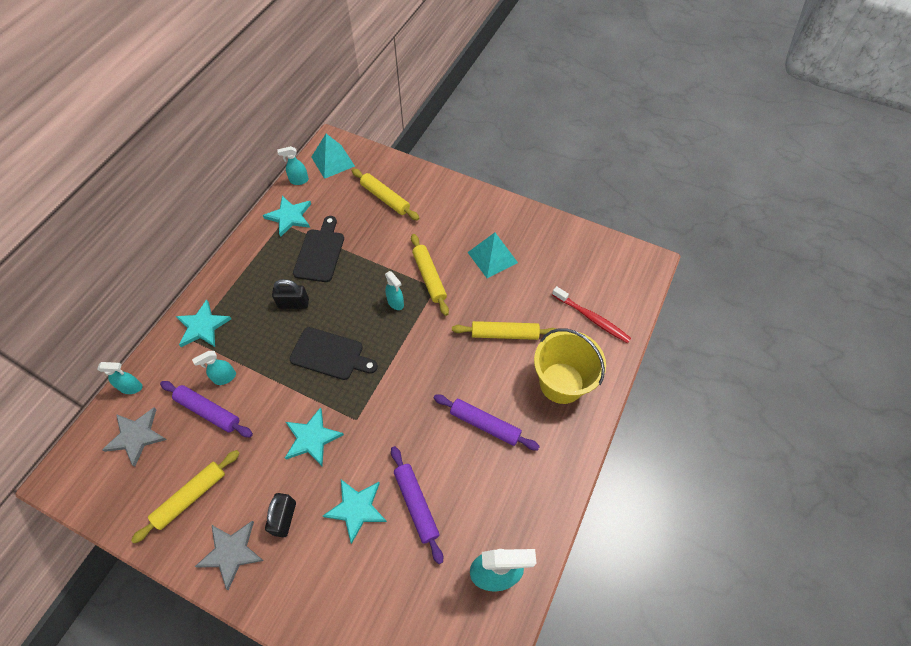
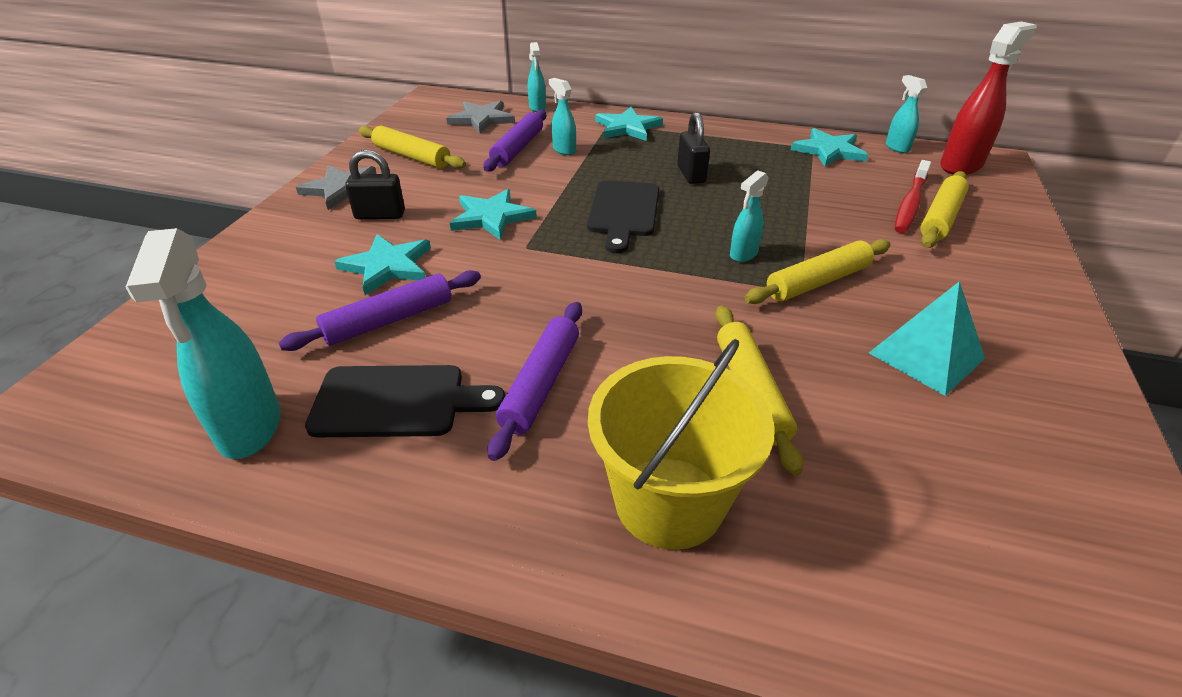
camera: 80 degrees right, 20 degrees down
(320, 252) = (787, 180): black cutting board -> black cutting board (397, 401)
(332, 161) = (961, 165): turquoise pyramid -> red spray bottle
(591, 318) = (885, 556): red toothbrush -> red toothbrush (910, 203)

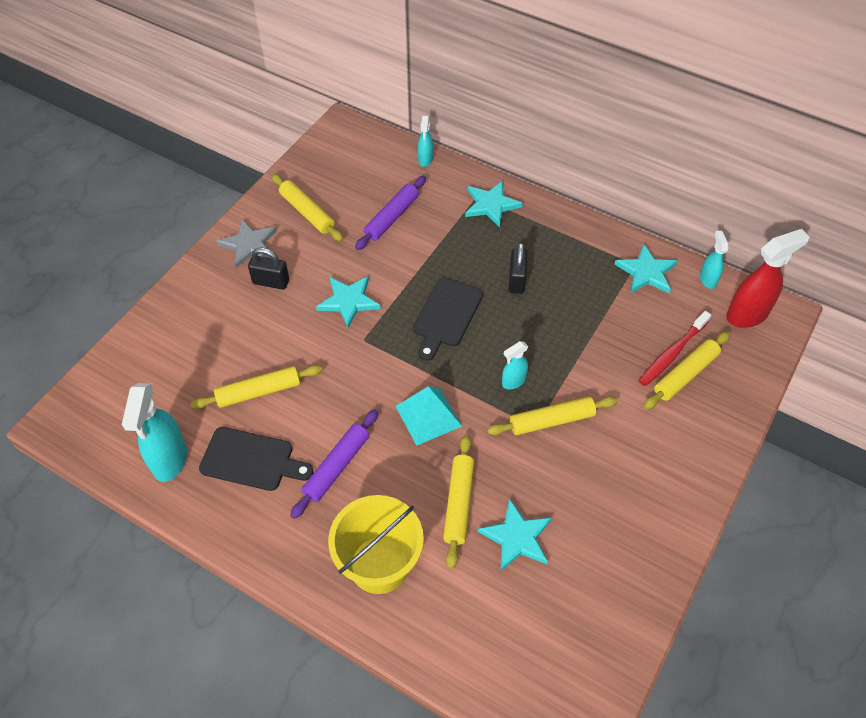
camera: 15 degrees right, 15 degrees up
(387, 266) = (266, 339): turquoise star -> turquoise star (517, 537)
(389, 320) = (258, 391): purple rolling pin -> yellow rolling pin
(481, 119) = (374, 169): grey star -> none
(564, 150) = (427, 227): turquoise spray bottle -> none
(926, 355) = (585, 502): turquoise pyramid -> turquoise pyramid (428, 416)

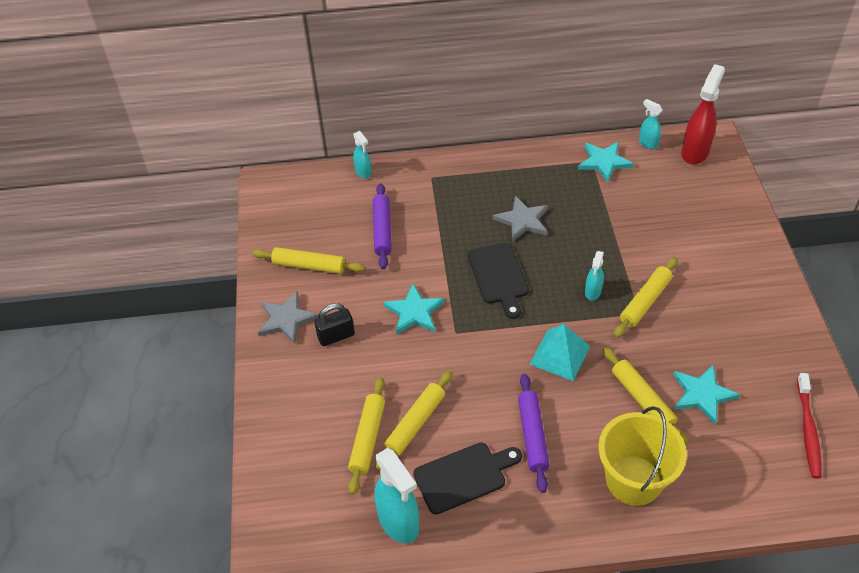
camera: 35 degrees left, 5 degrees down
(491, 205) = (448, 177): turquoise star -> none
(516, 280) = (523, 220): black padlock -> grey star
(672, 353) = (675, 206): red toothbrush -> red toothbrush (808, 430)
(685, 375) = (697, 215): yellow rolling pin -> yellow rolling pin (368, 438)

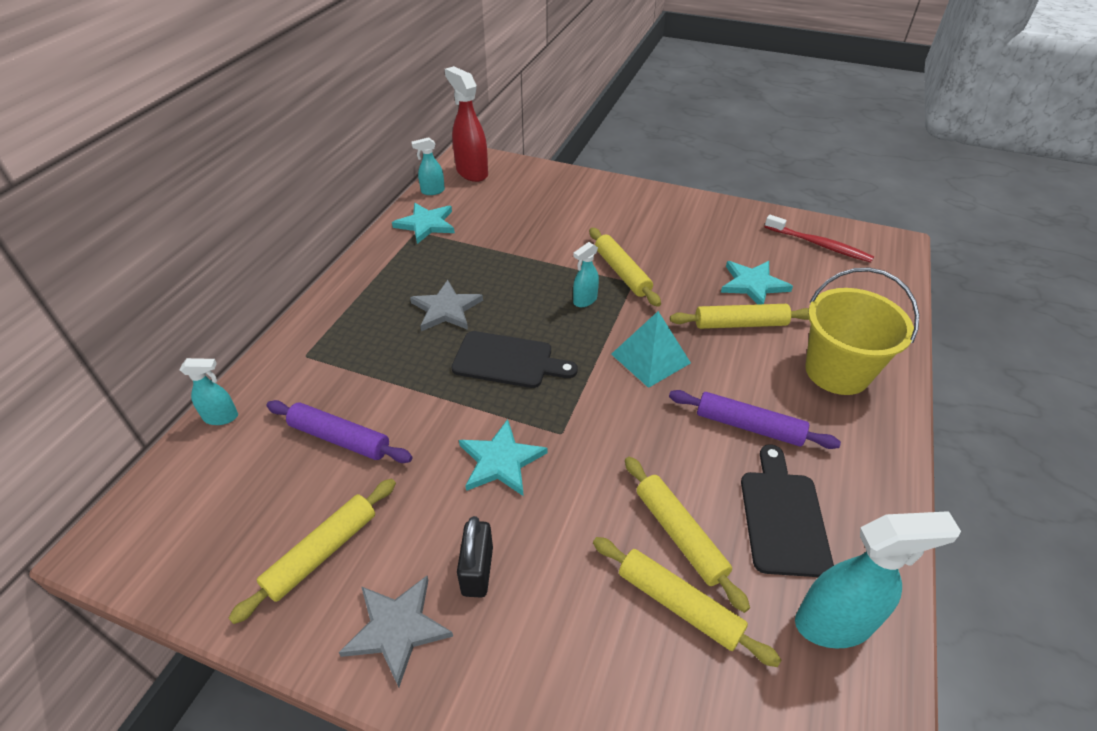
camera: 65 degrees left, 5 degrees down
(593, 292) = (584, 300): turquoise spray bottle -> turquoise spray bottle turned 90 degrees clockwise

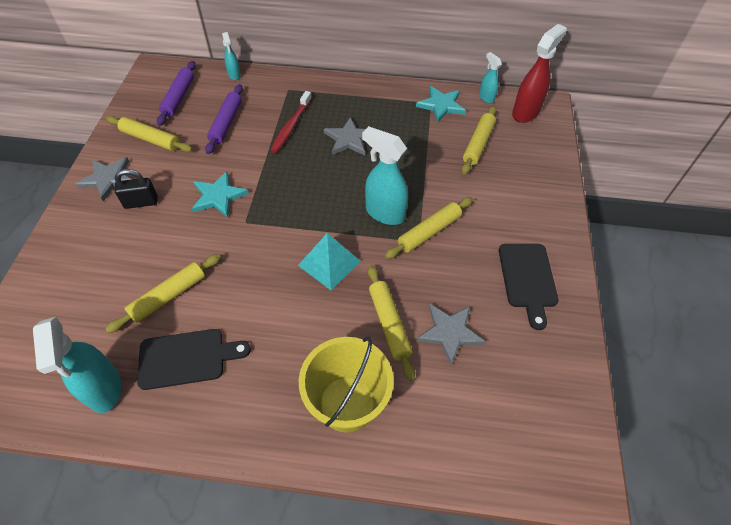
camera: 75 degrees right, 10 degrees up
(508, 360) = (306, 181): black cutting board -> black cutting board (528, 279)
(584, 300) = (384, 213): turquoise spray bottle -> turquoise spray bottle, size x1.84
(679, 604) = (119, 300): yellow rolling pin -> yellow rolling pin (478, 144)
(748, 426) = (269, 334): purple rolling pin -> purple rolling pin (178, 97)
(753, 284) = (450, 332): turquoise star -> grey star
(818, 244) = (544, 394): red toothbrush -> red toothbrush (291, 126)

